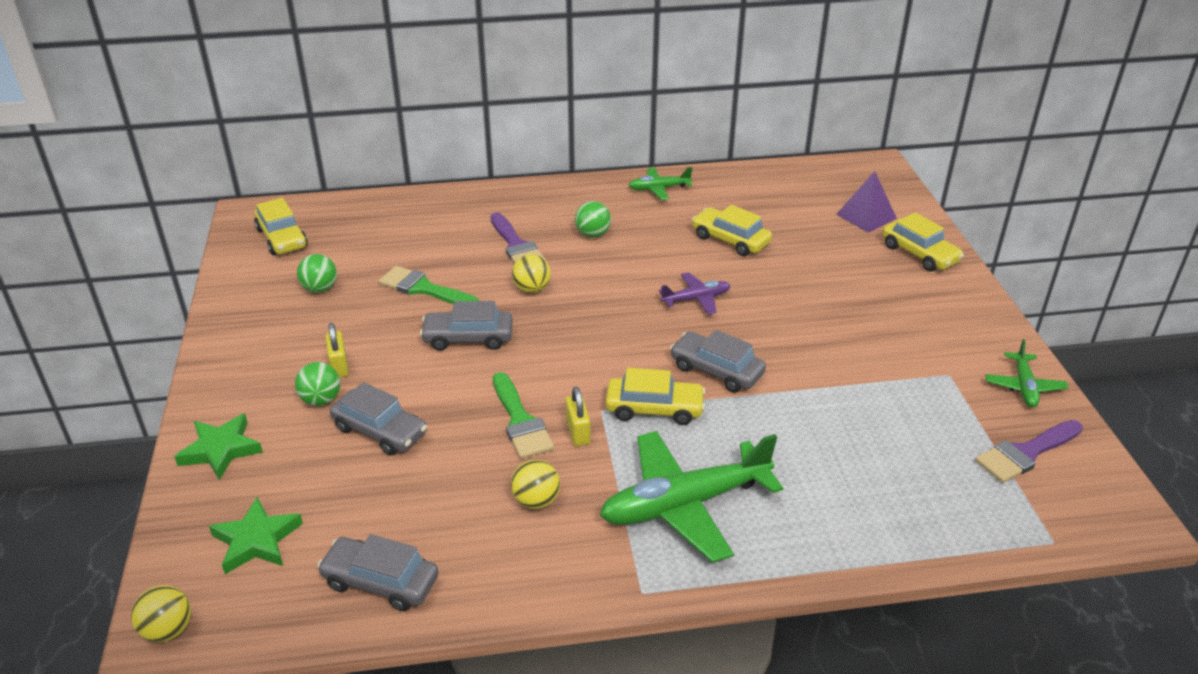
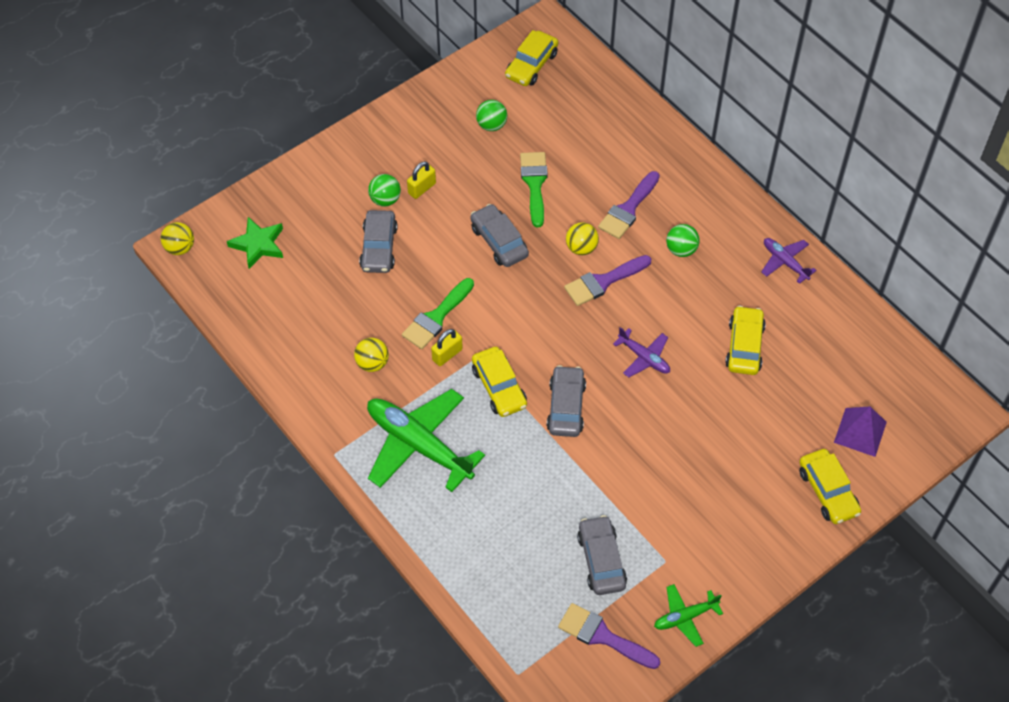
camera: 60 degrees right, 20 degrees up
(221, 450) = (312, 179): green star -> none
(381, 581) = (265, 321): grey car -> grey car (601, 560)
(585, 290) = (603, 282): none -> purple brush
(659, 189) = (785, 262): green plane -> purple plane
(919, 254) = (827, 491): yellow car -> yellow car turned 45 degrees counterclockwise

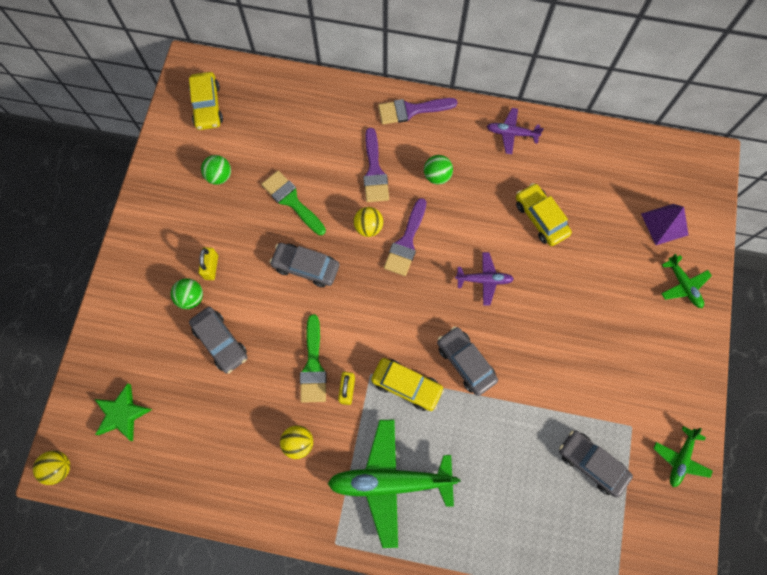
camera: 40 degrees left, 15 degrees up
(603, 636) = (643, 522): purple brush -> purple brush (411, 110)
(827, 491) = (683, 285): yellow car -> green plane

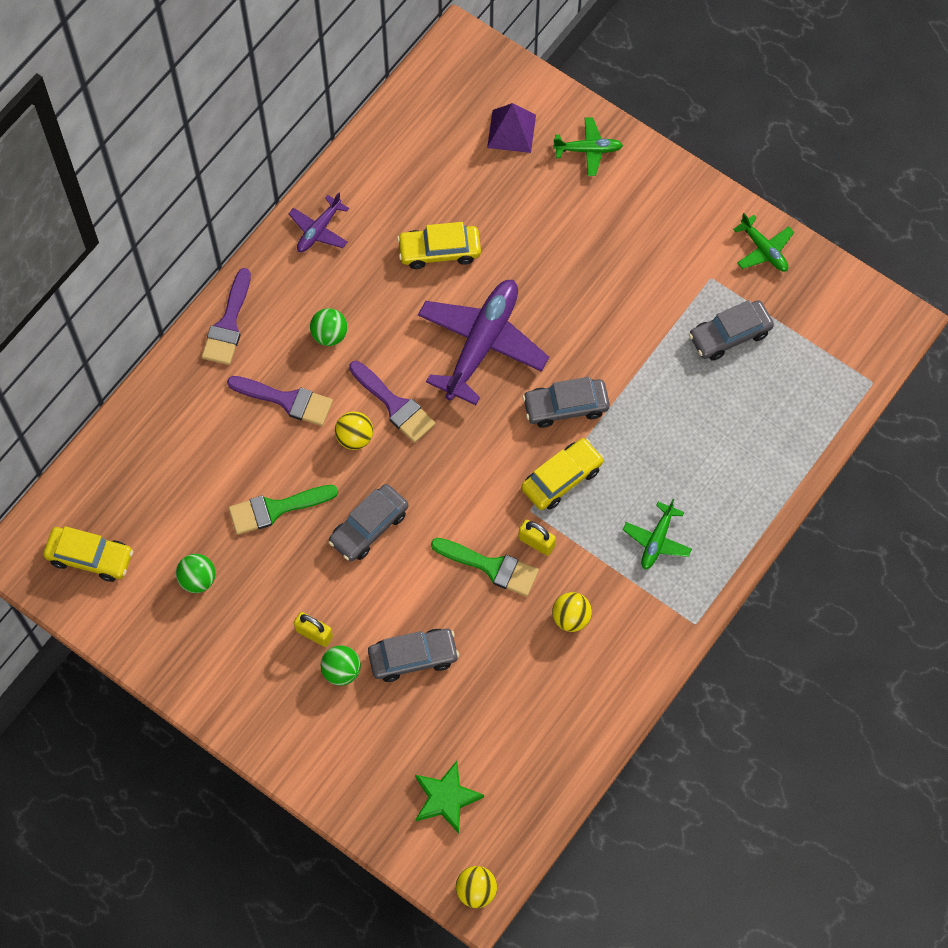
camera: 65 degrees left, 5 degrees down
(390, 482) = (657, 540): green plane -> green plane, size x0.50
(484, 280) = (482, 344): purple plane -> purple plane, size x2.01

